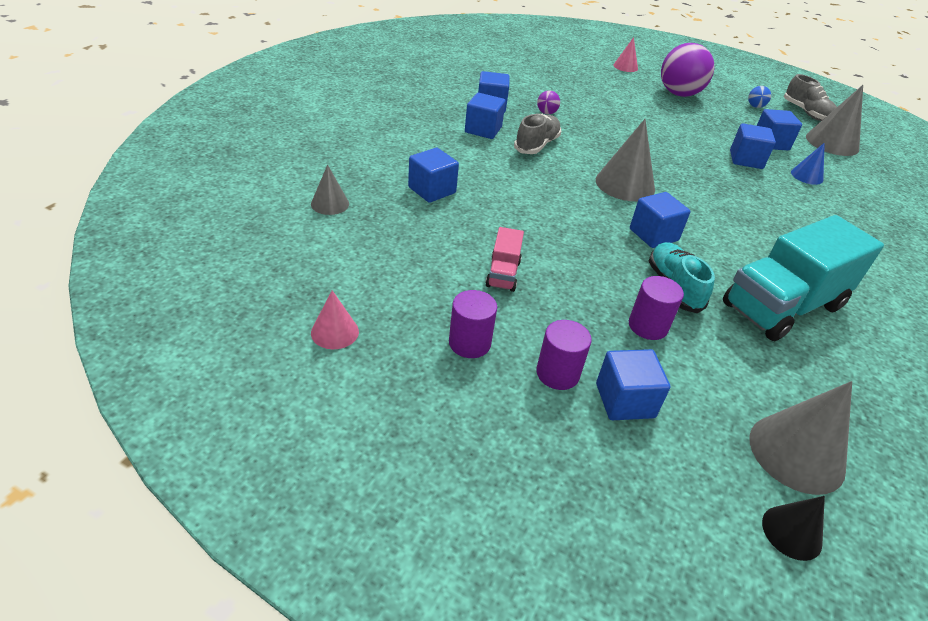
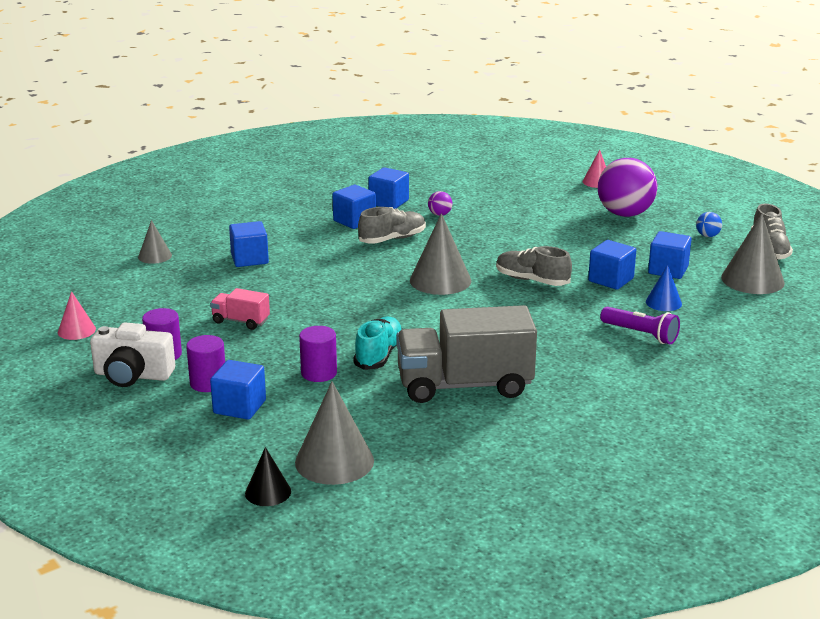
camera: 30 degrees right, 15 degrees down
(465, 386) = (132, 375): none -> white camera
(503, 274) = (241, 321): pink truck -> pink truck turned 75 degrees clockwise
(653, 235) = (413, 319): blue cube -> none
(693, 171) = (532, 280): none -> grey shoe
(782, 306) = (464, 385): turquoise truck -> grey truck
(832, 212) = (641, 334): none -> purple flashlight

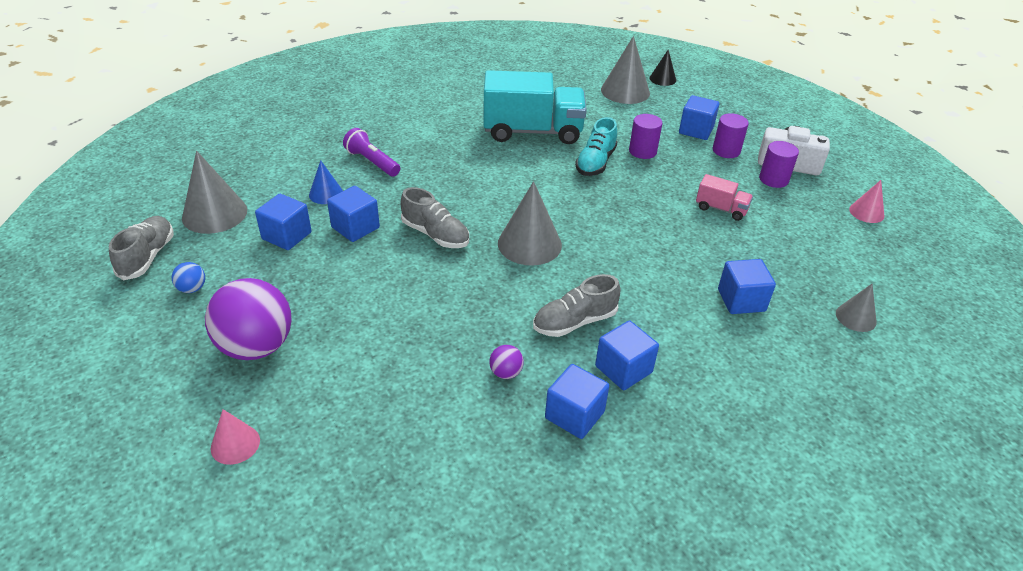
camera: 175 degrees left, 15 degrees up
(464, 385) = (532, 131): grey truck -> turquoise truck

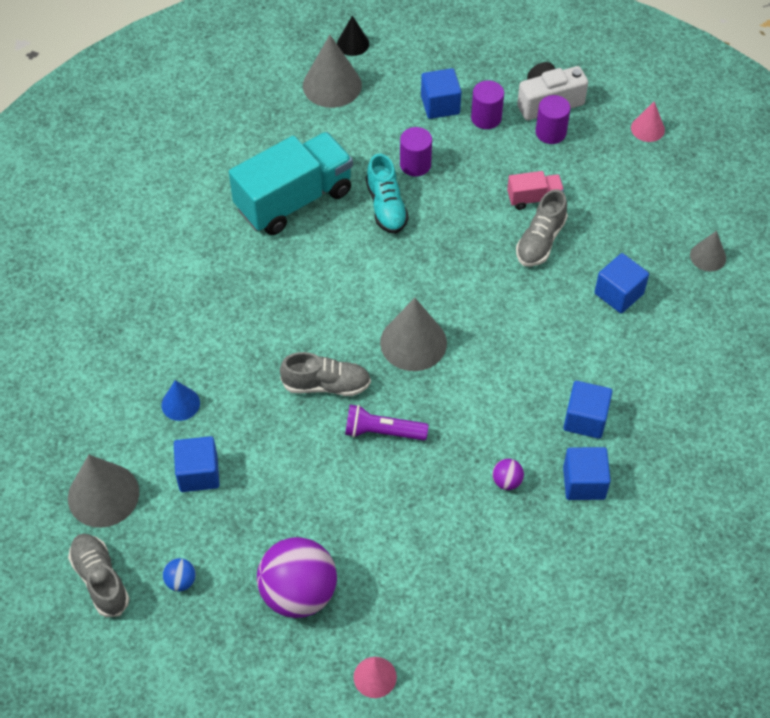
camera: 35 degrees left, 15 degrees up
(355, 227) = (249, 424): blue cube -> none
(372, 162) = (182, 337): purple flashlight -> purple flashlight (382, 432)
(574, 322) = (516, 399): grey shoe -> grey shoe (540, 241)

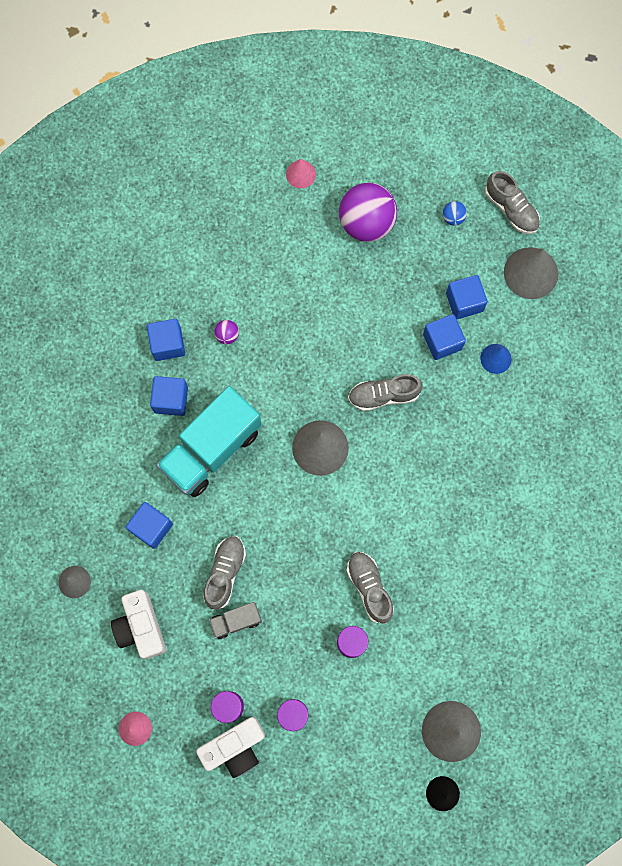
camera: 170 degrees right, 20 degrees up
(294, 200) = (454, 580): turquoise truck -> turquoise truck (211, 449)
(382, 432) = (330, 361): purple flashlight -> none
(386, 206) = (369, 588): turquoise shoe -> grey shoe
(440, 105) = (340, 723): blue cube -> blue cube (442, 341)
(534, 198) = (236, 621): pink truck -> grey truck
(636, 207) = (141, 627): none -> white camera

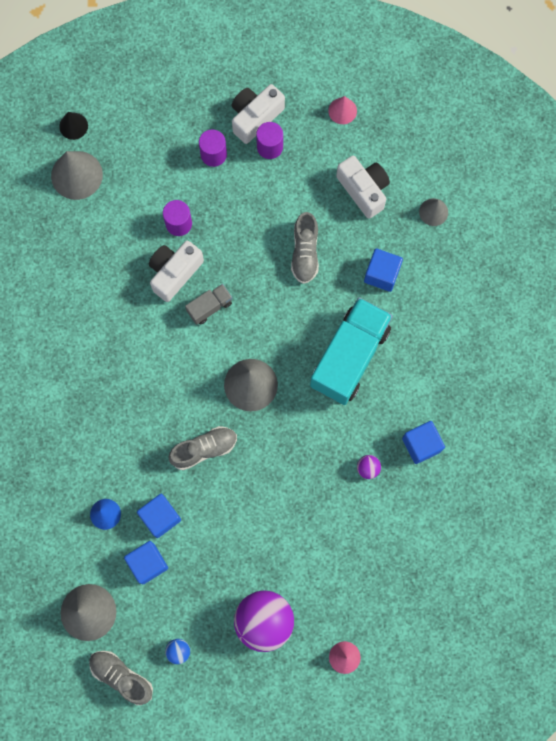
camera: 165 degrees right, 0 degrees up
(171, 400) = (401, 393): blue cube -> none
(236, 621) = (283, 215): grey truck -> grey truck (209, 307)
(369, 588) = (174, 273): grey shoe -> white camera

